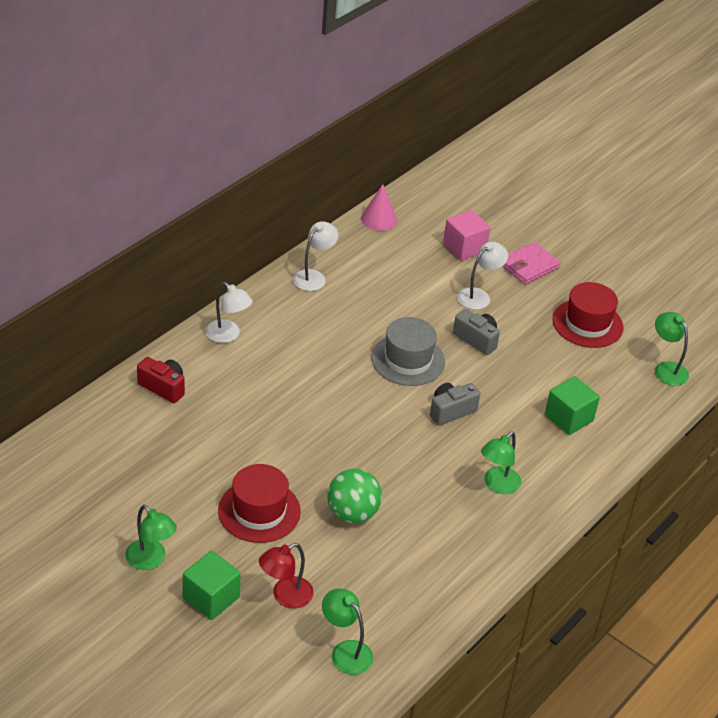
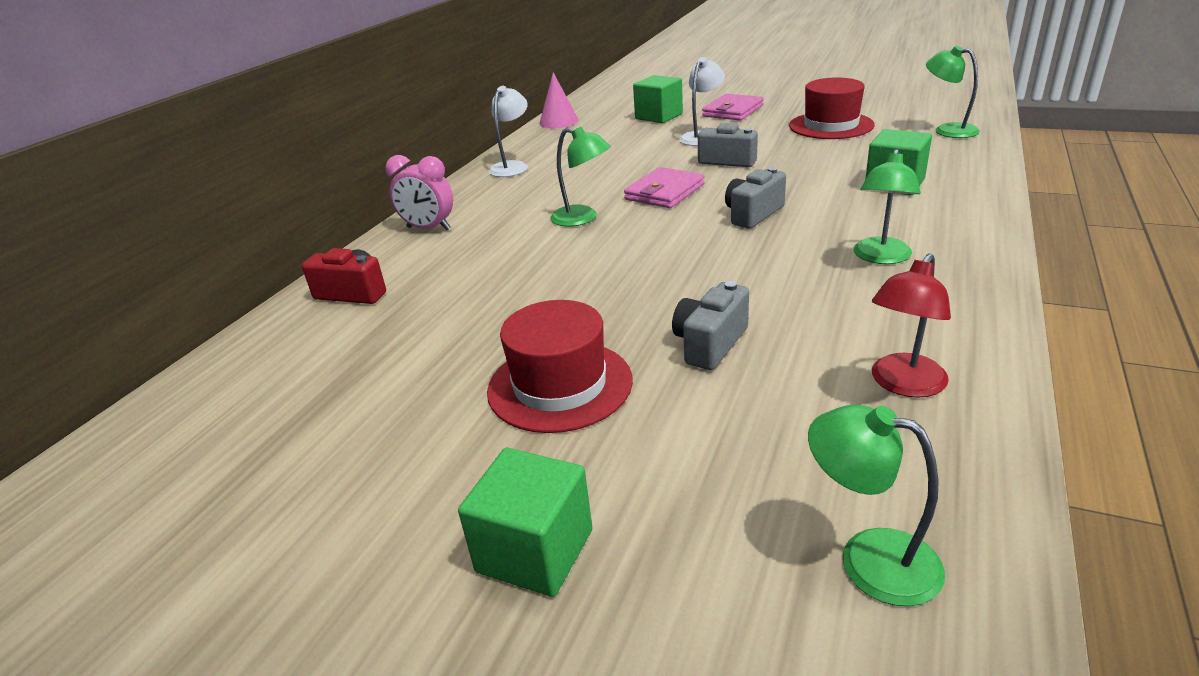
camera: 10 degrees left, 10 degrees down
(151, 560) = (387, 522): green lamp -> green lamp (582, 218)
(228, 335) = (429, 228): white lamp -> pink clock
(285, 596) = (680, 497): red lamp -> red lamp (903, 384)
(352, 513) = (710, 344): green ball -> grey camera
(408, 360) = (664, 192): grey hat -> pink wallet
(464, 247) = (659, 116): pink cube -> green cube

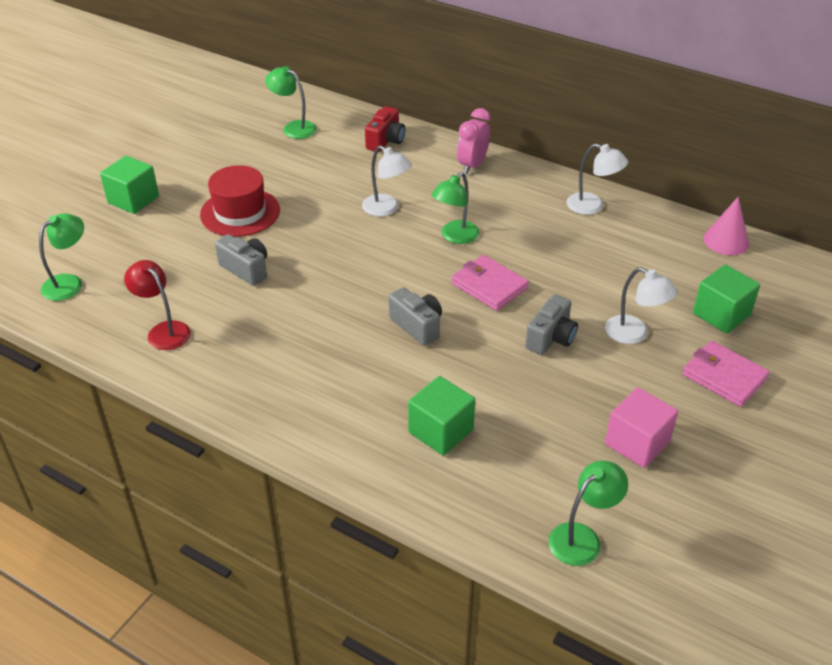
camera: 95 degrees right, 10 degrees up
(531, 265) = (386, 209): none -> white lamp
(831, 125) = (637, 443): red hat -> pink cube
(881, 257) = (307, 372): green lamp -> green lamp (293, 128)

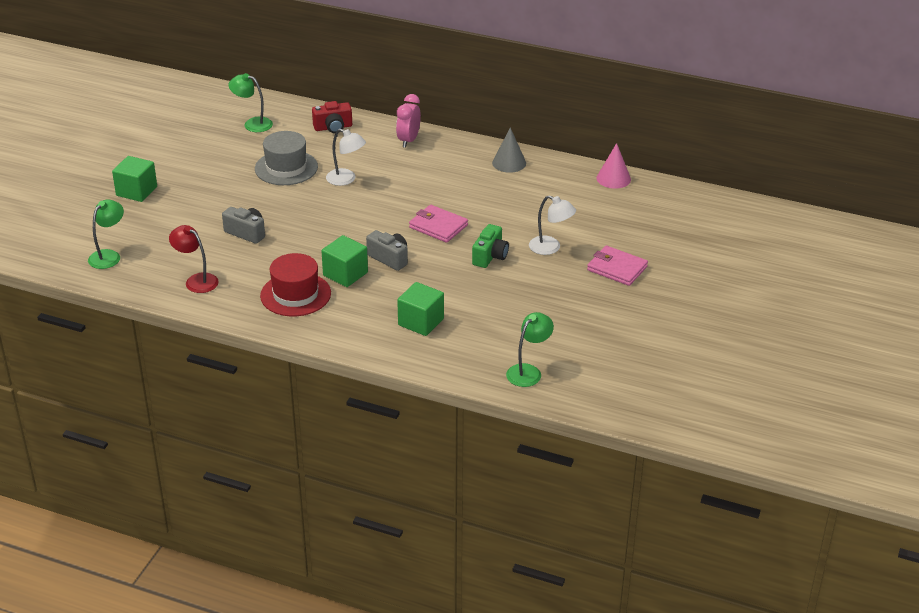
camera: 10 degrees left, 5 degrees down
(240, 212) = (228, 193): red hat -> red hat (295, 294)
(318, 186) = (286, 168): none -> grey hat
(386, 141) = (333, 127): red camera -> red camera turned 60 degrees clockwise
(455, 237) = (405, 195): green lamp -> none
(551, 338) = (490, 256): grey camera -> green camera
(592, 206) = (509, 163): white lamp -> grey cone
(637, 443) = (559, 314): pink cube -> none
(721, 314) = (613, 229): green cube -> green cube (345, 274)

